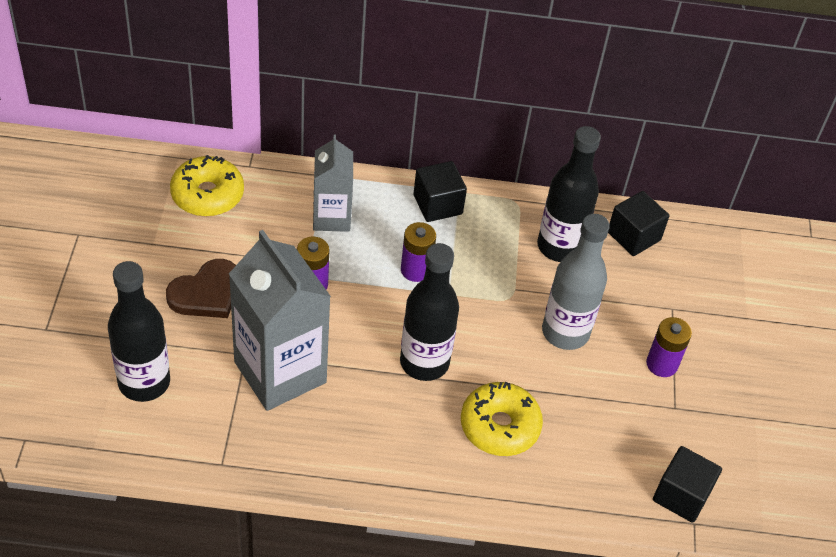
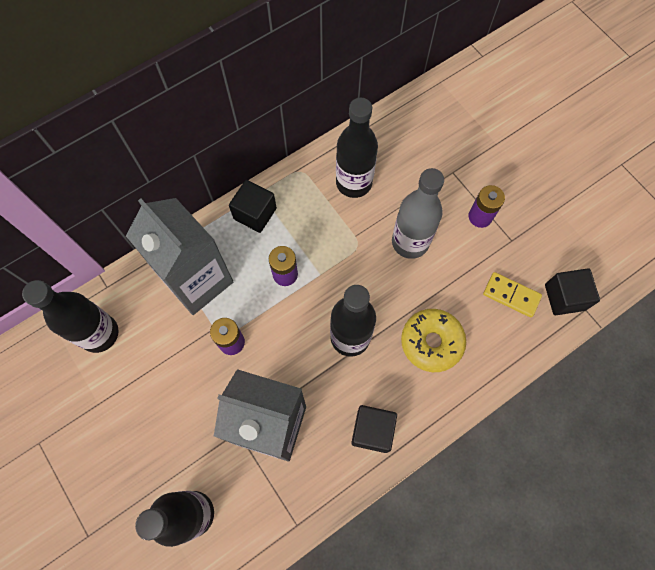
camera: 35 degrees left, 20 degrees up
(206, 293) = (170, 410): brown heart -> none
(207, 195) = (99, 334): yellow donut -> black bottle
(331, 217) = (197, 280): grey carton -> grey carton, size x1.69
(624, 451) = (511, 295): none -> yellow domino
(633, 236) = (388, 138): black cube -> black cube (372, 431)

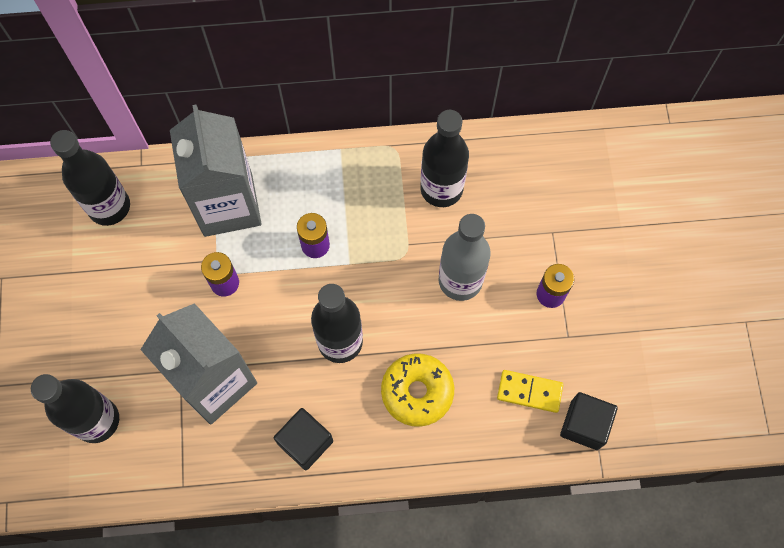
camera: 30 degrees right, 0 degrees up
(255, 213) = (323, 168): black cube -> none
(511, 295) = (529, 391): yellow domino -> yellow domino turned 45 degrees counterclockwise

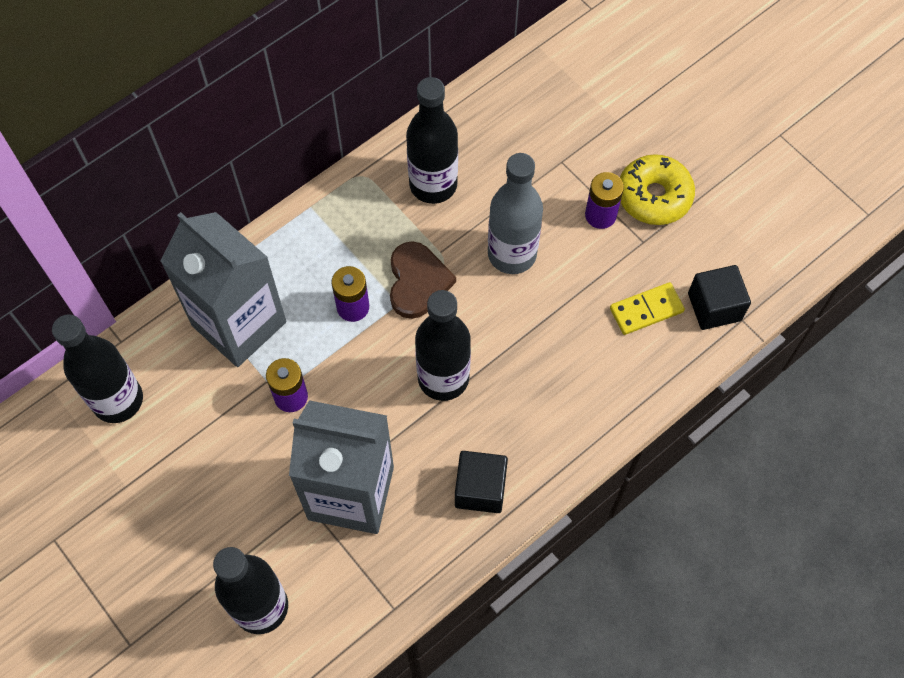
camera: 35 degrees left, 5 degrees down
(375, 256) = (417, 282): none -> brown heart
(417, 392) = (548, 376): yellow donut -> yellow donut (654, 196)

